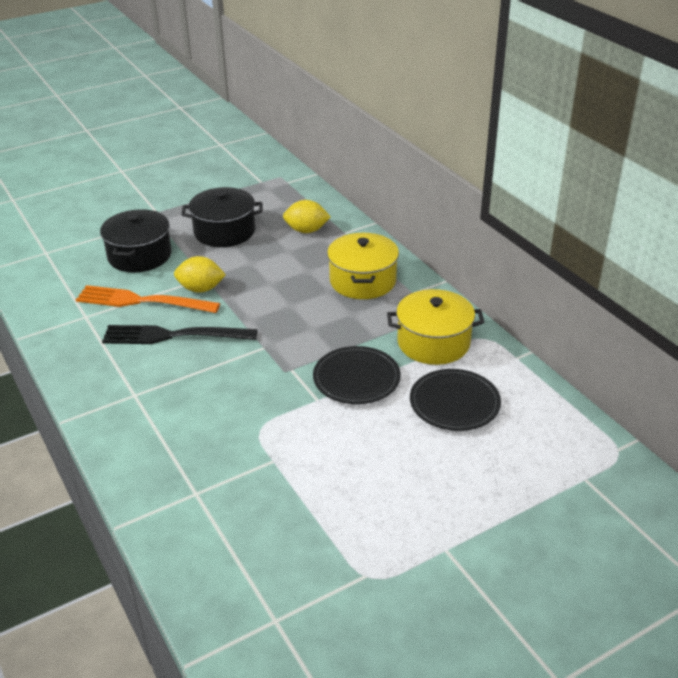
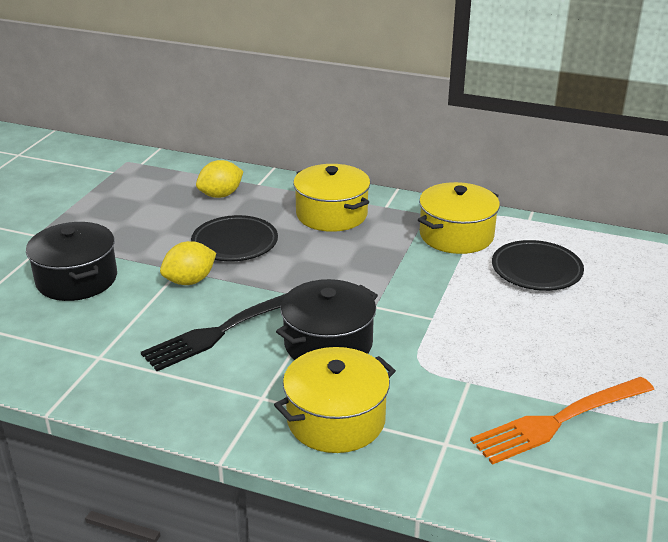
camera: 40 degrees left, 5 degrees down
(141, 301) = (142, 317): orange fork -> orange fork (558, 421)
(154, 435) = (336, 420): none -> yellow pot
(224, 232) = (139, 225): black pot -> black pot (328, 344)
(356, 379) = (439, 288): black plate -> black plate (235, 243)

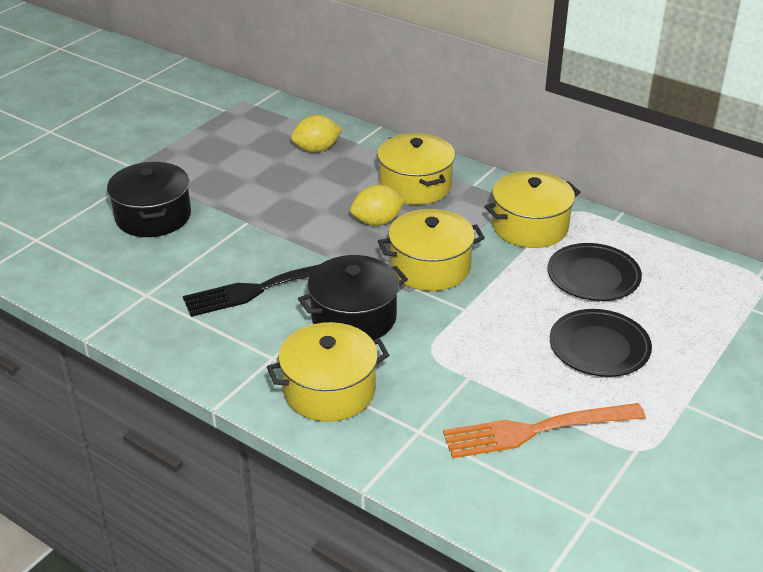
camera: 15 degrees right, 5 degrees up
(190, 281) = (253, 234): yellow lemon -> yellow lemon (377, 222)
(235, 243) = (309, 202): black plate -> black plate (599, 347)
(381, 285) = (430, 267): none -> yellow pot

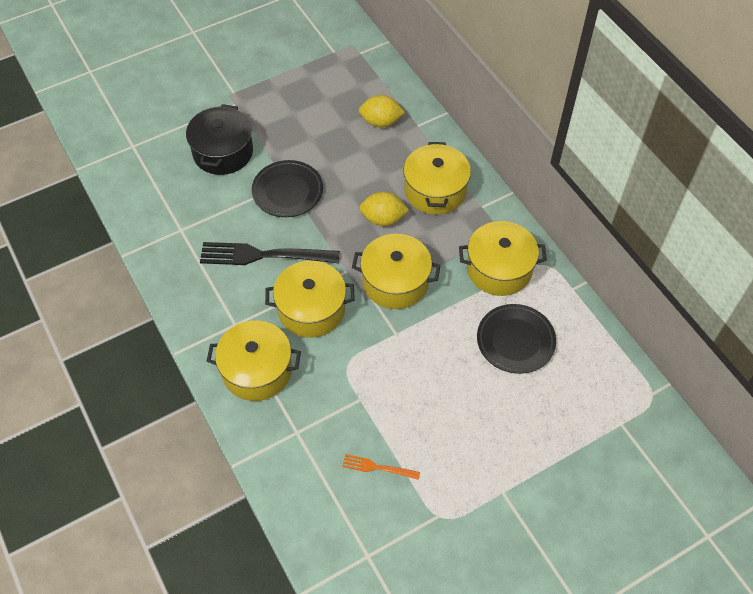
camera: 25 degrees right, 20 degrees up
(354, 317) = (311, 309): black pot -> yellow pot
(535, 430) = (377, 467): orange fork -> orange fork, size x0.49
(599, 347) = (473, 412): black plate -> black plate (287, 191)

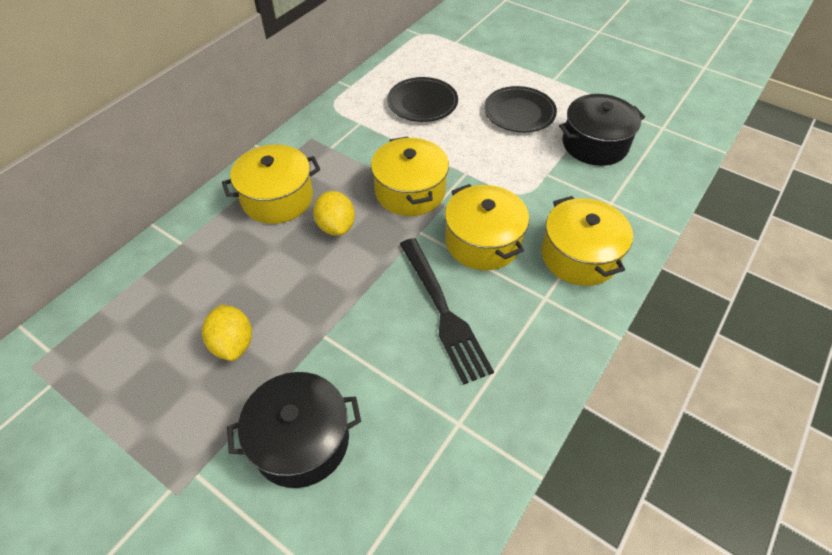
camera: 115 degrees left, 5 degrees down
(287, 191) = (338, 329): black plate -> black plate (519, 113)
(377, 467) = (595, 144): orange fork -> black pot
(381, 122) = (185, 279): yellow lemon -> yellow lemon (233, 344)
(499, 269) = (354, 130): yellow pot -> none

